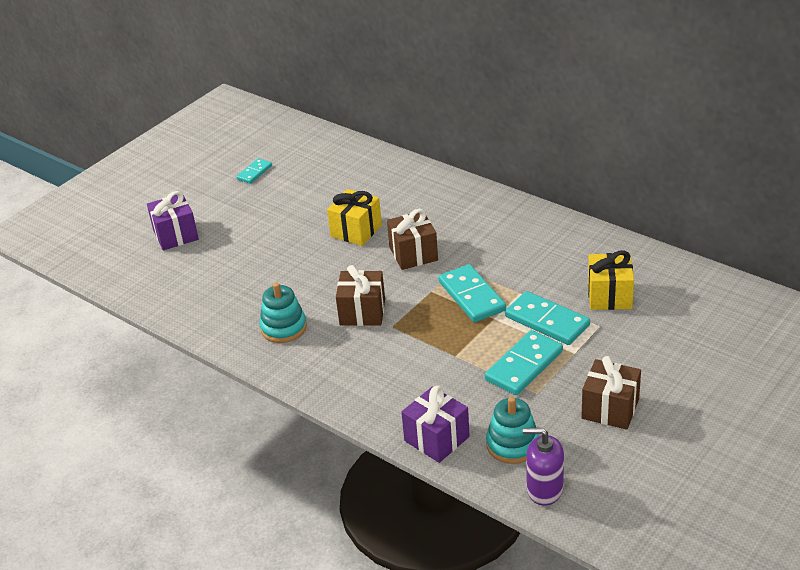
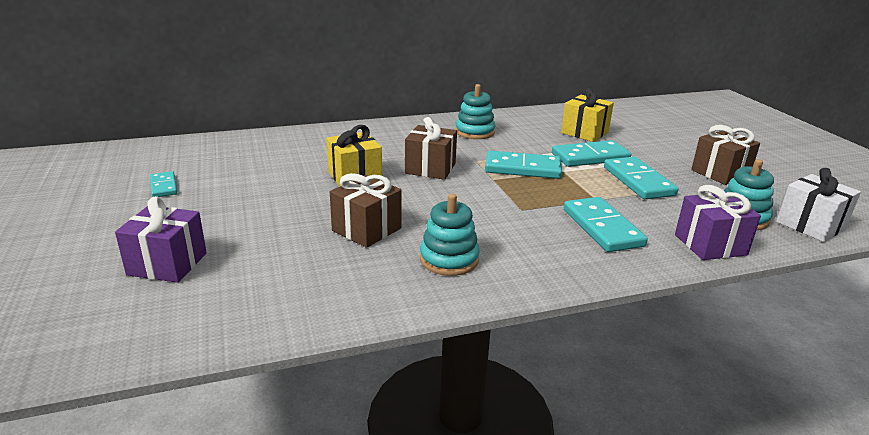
camera: 60 degrees left, 10 degrees down
(362, 312) = (481, 214): brown gift -> brown gift (366, 229)
(405, 376) = (602, 227): none -> turquoise domino
(521, 238) = (475, 132): none -> turquoise stacking toy
(544, 489) = (810, 225): purple soap dispenser -> white gift

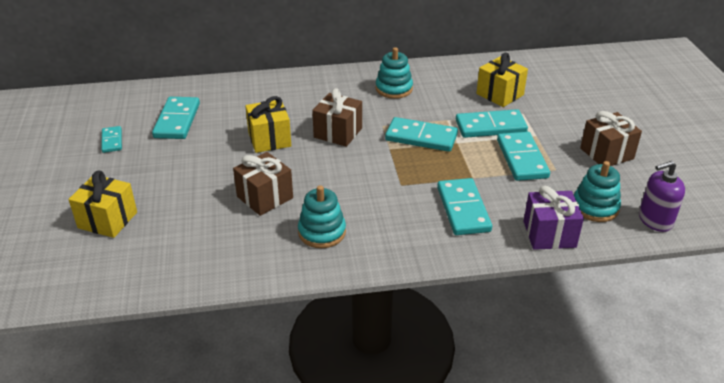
camera: 10 degrees right, 10 degrees up
(167, 264) = (108, 220): purple gift -> yellow gift
(241, 165) = (177, 120): none -> turquoise domino
(810, 225) = (655, 220): white gift -> purple soap dispenser

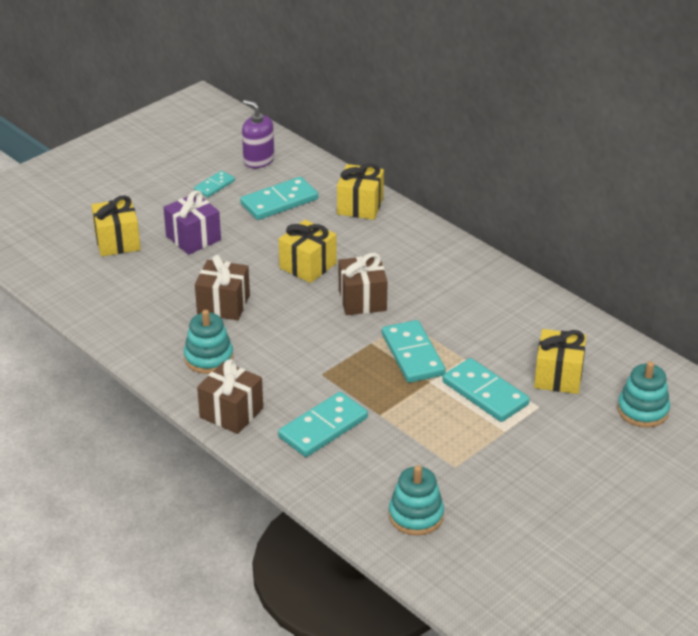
camera: 55 degrees right, 0 degrees up
(232, 91) = (360, 206): none -> yellow gift
(394, 89) = (481, 300): turquoise stacking toy -> turquoise stacking toy (643, 410)
(522, 159) = (449, 436): turquoise domino -> none
(549, 234) = (339, 497): purple gift -> purple gift (193, 238)
(606, 153) = (526, 495): brown gift -> brown gift (231, 412)
(655, 220) = (437, 566): purple soap dispenser -> purple soap dispenser (258, 160)

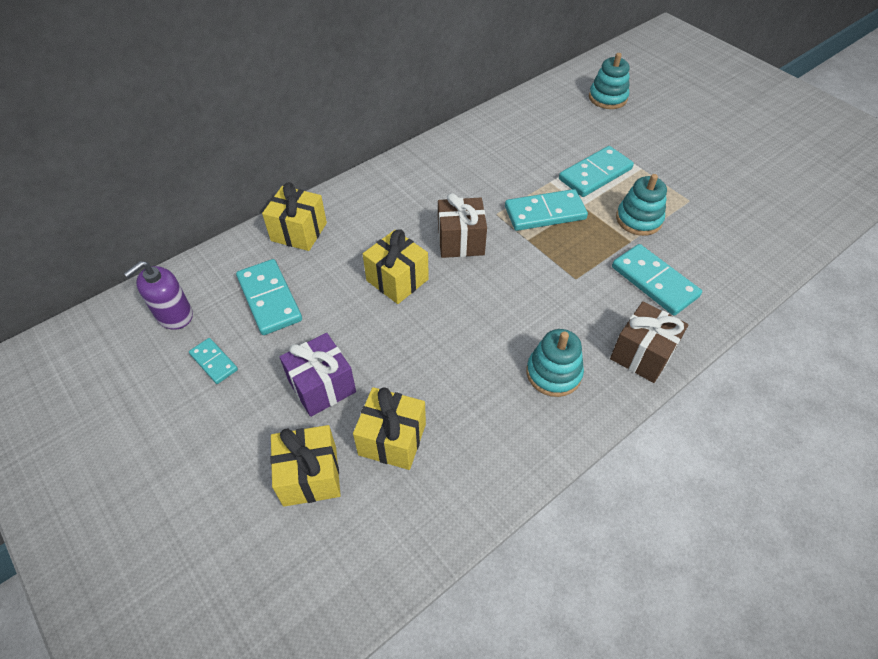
camera: 85 degrees left, 15 degrees up
(223, 304) = (458, 357): brown gift -> none
(416, 515) = (754, 228): turquoise stacking toy -> turquoise stacking toy (639, 219)
(558, 376) = (571, 133): yellow gift -> yellow gift (392, 439)

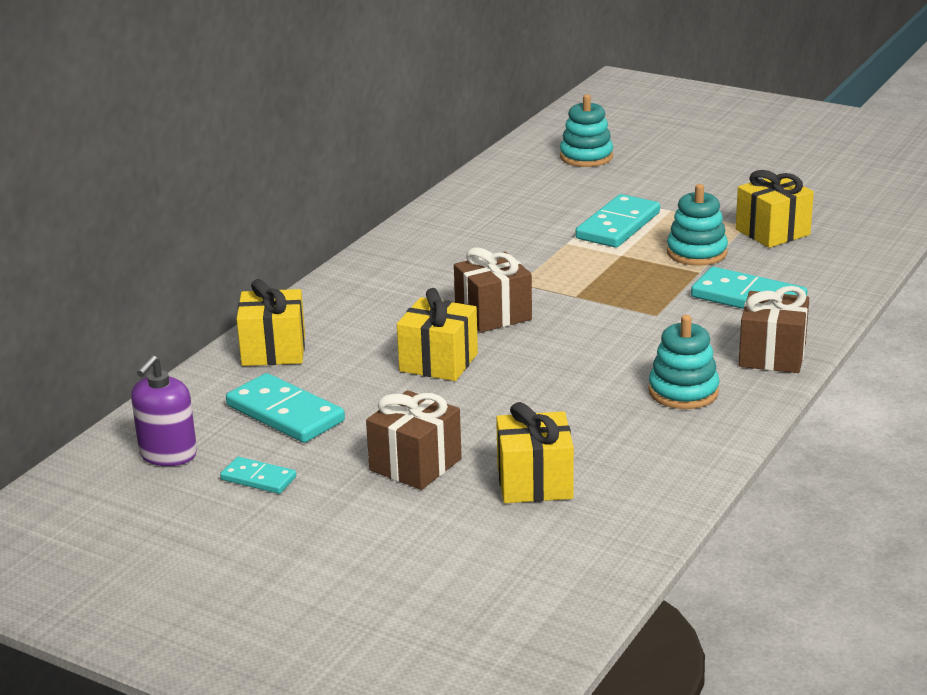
camera: 20 degrees left, 25 degrees down
(310, 476) = (459, 532): yellow gift -> yellow gift (772, 232)
(322, 386) = (415, 464): purple gift -> brown gift
(545, 213) = (580, 270): turquoise domino -> none

